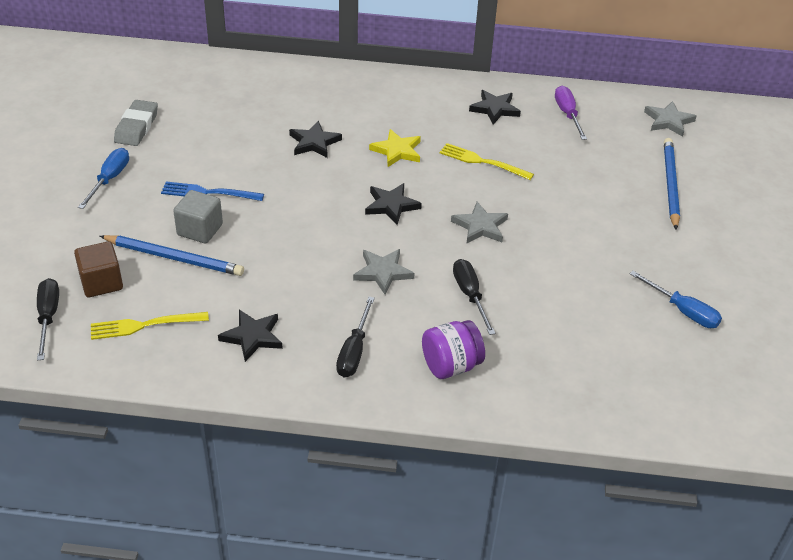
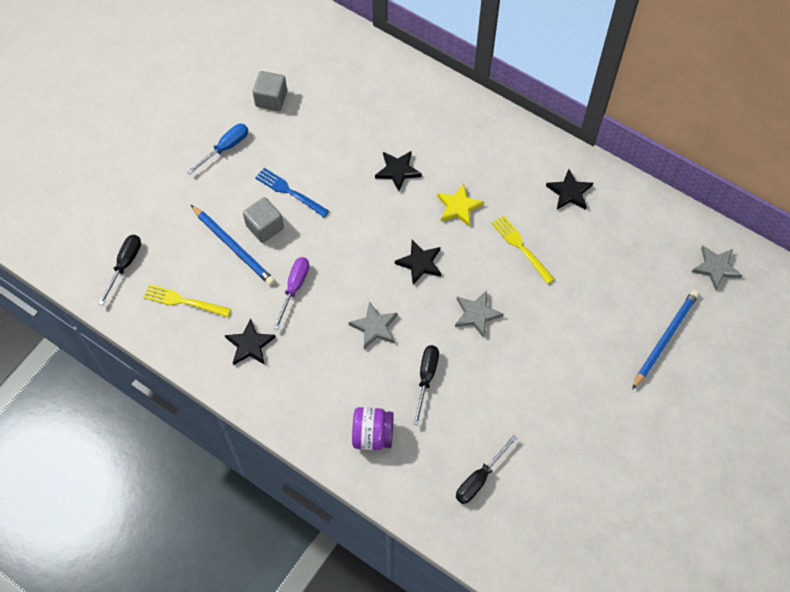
camera: 30 degrees right, 20 degrees up
(101, 282) = (173, 249): brown cube -> none
(136, 127) = (271, 99): grey eraser -> grey cube
(354, 351) = (312, 390): black screwdriver -> black screwdriver (479, 479)
(567, 114) = (629, 223): purple screwdriver -> purple screwdriver (294, 288)
(683, 311) = (582, 468): blue screwdriver -> none

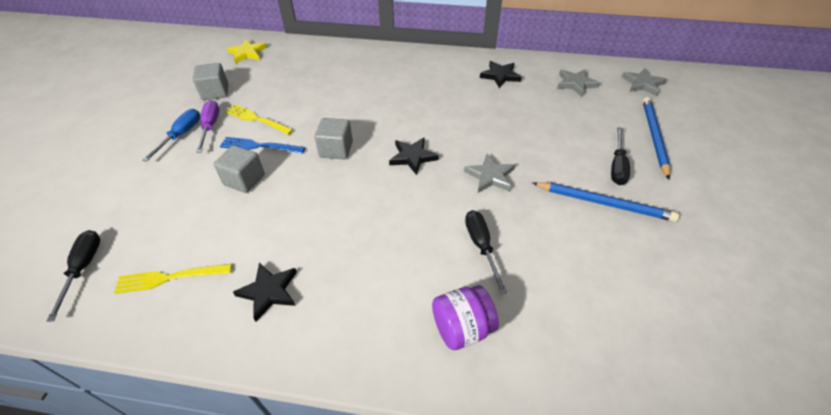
camera: 25 degrees left, 15 degrees down
(233, 247) = (216, 207): blue pencil -> blue pencil (604, 203)
(294, 288) = (298, 219): purple screwdriver -> purple screwdriver (210, 126)
(356, 225) = (336, 149): none -> grey cube
(374, 327) = (400, 221): grey star -> grey star (575, 84)
(398, 171) = (353, 103): black star -> none
(458, 207) = (420, 110): yellow star -> yellow star (247, 53)
(479, 479) = (606, 322): black screwdriver -> black screwdriver (617, 166)
(521, 247) = (490, 118): yellow fork -> yellow fork (256, 119)

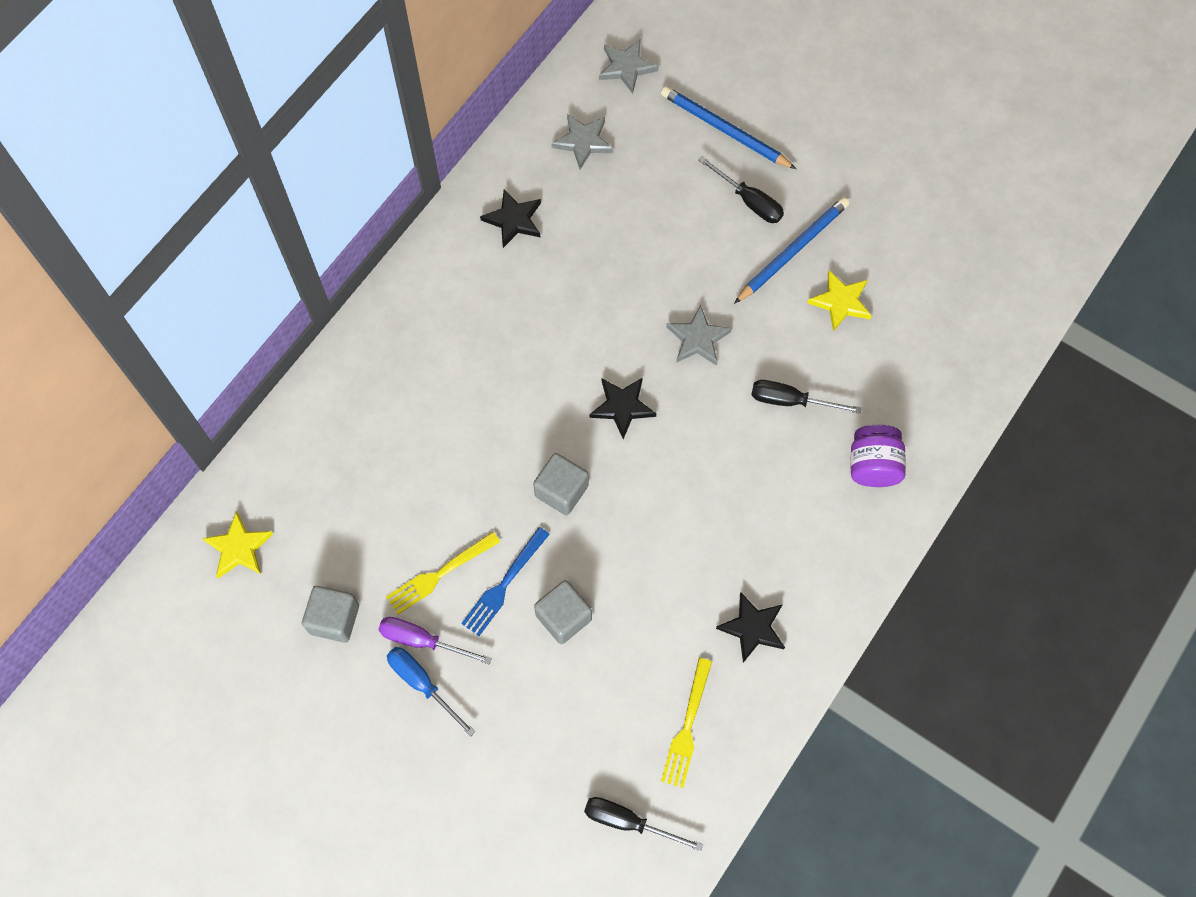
camera: 65 degrees left, 20 degrees up
(591, 248) = (840, 302): none -> yellow star

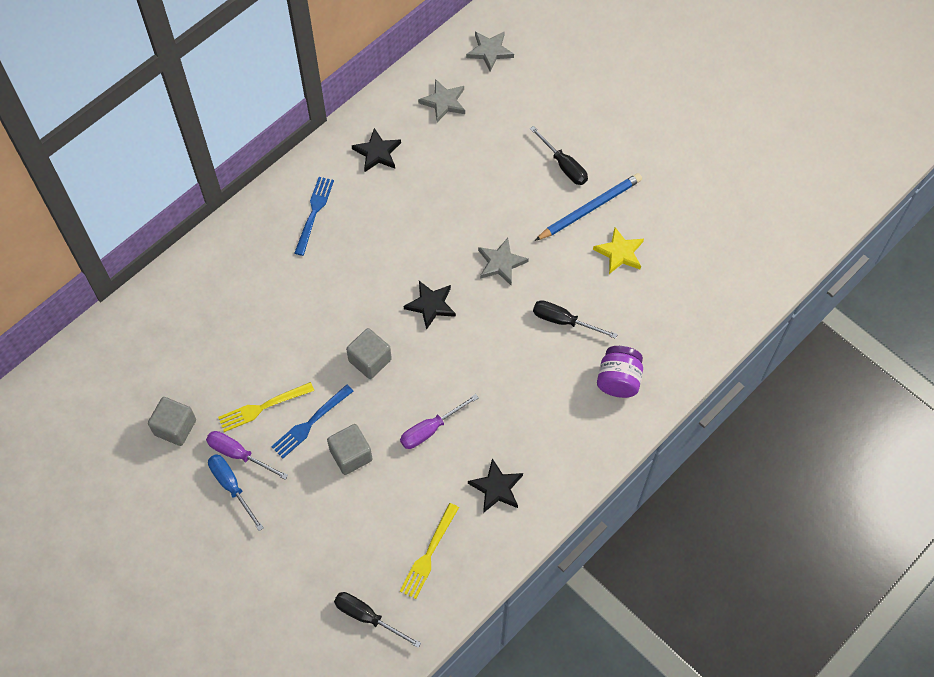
camera: 10 degrees right, 5 degrees down
(239, 548) = (115, 363): yellow star -> none
(450, 310) = (314, 212): none -> blue fork
(655, 567) = (430, 429): none -> purple screwdriver
(724, 130) = (556, 109): blue pencil -> none

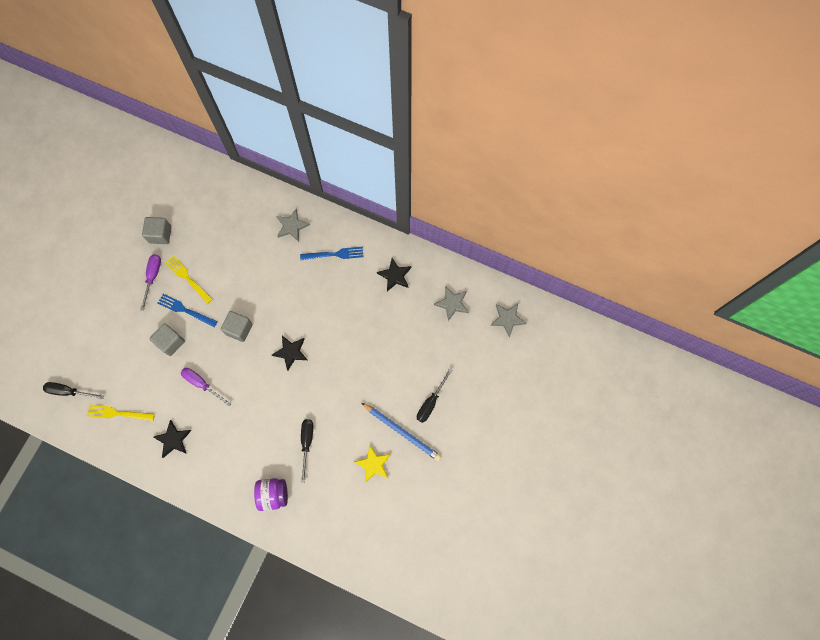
camera: 70 degrees right, 10 degrees up
(231, 486) = (131, 281): blue screwdriver -> none
(367, 617) = (69, 391): black screwdriver -> black screwdriver turned 90 degrees counterclockwise
(501, 263) = (337, 386): grey star -> grey star (292, 226)

